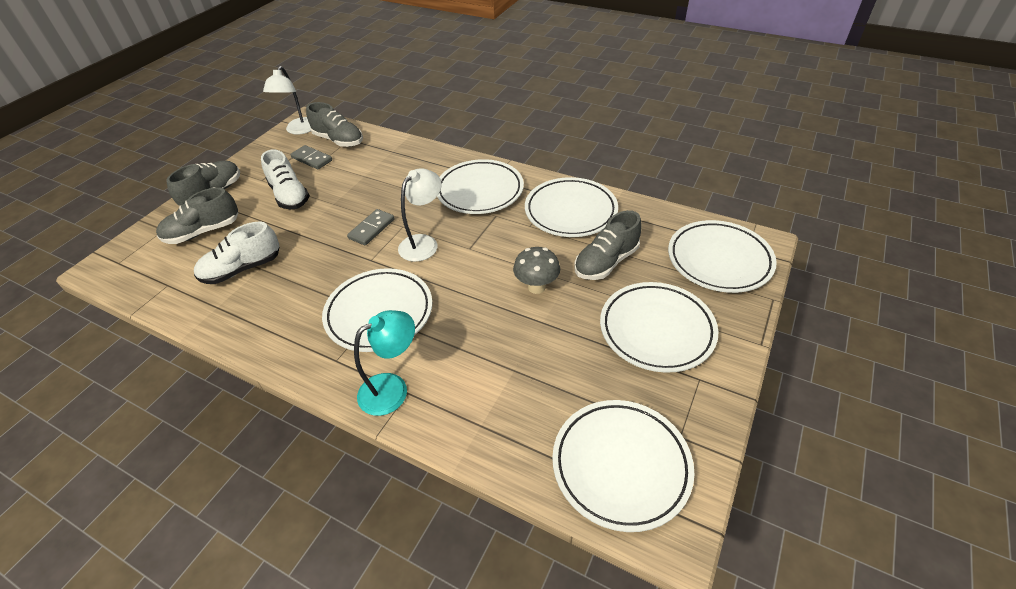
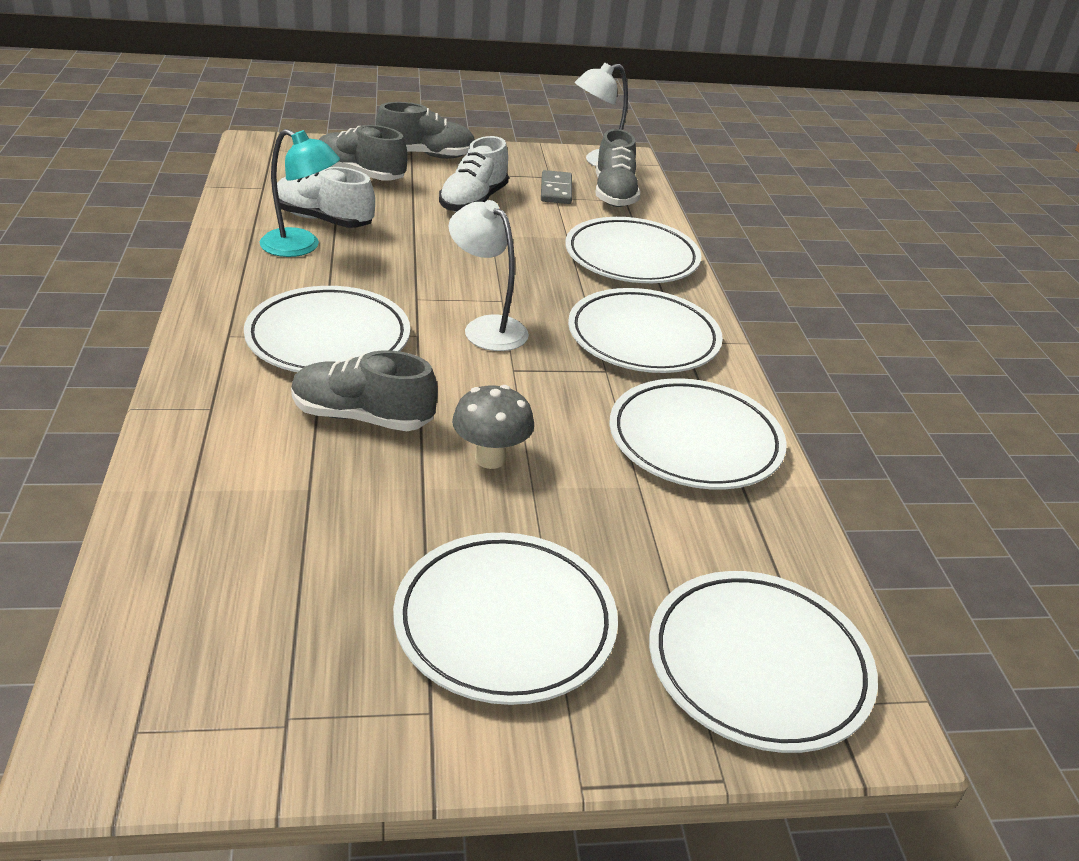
camera: 50 degrees right, 10 degrees down
(371, 229) = (473, 278): grey domino -> none
(392, 388) = (210, 394): turquoise lamp -> turquoise lamp (301, 247)
(424, 243) = (486, 328): white lamp -> white lamp turned 135 degrees counterclockwise
(606, 262) = (613, 517): grey shoe -> grey shoe (362, 417)
(621, 465) = (192, 658): white plate -> white plate (631, 258)

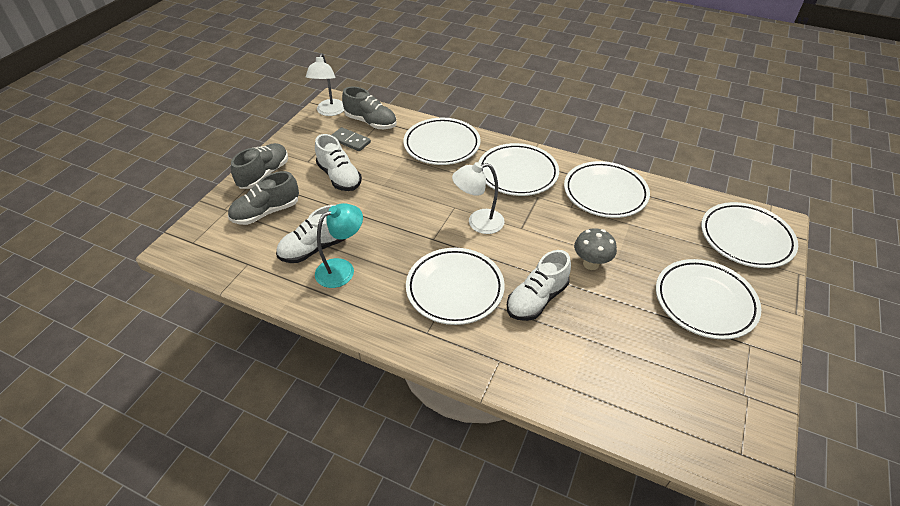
camera: 55 degrees left, 10 degrees up
(362, 417) = (537, 299): grey shoe -> white shoe

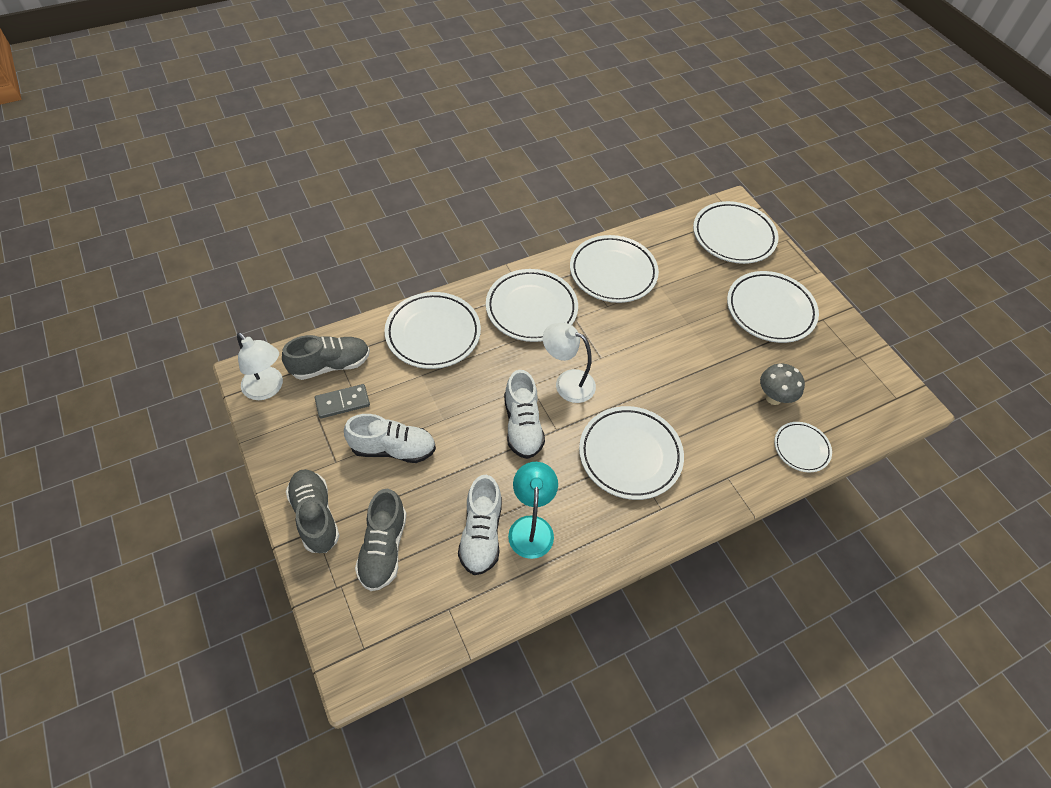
camera: 55 degrees left, 10 degrees up
(478, 223) = (567, 382): white lamp -> white lamp turned 90 degrees clockwise
(537, 299) = (687, 407): white shoe -> white shoe (522, 425)
(587, 399) = (801, 448): none -> white plate
(591, 264) = (680, 344): grey mushroom -> grey mushroom (773, 397)

